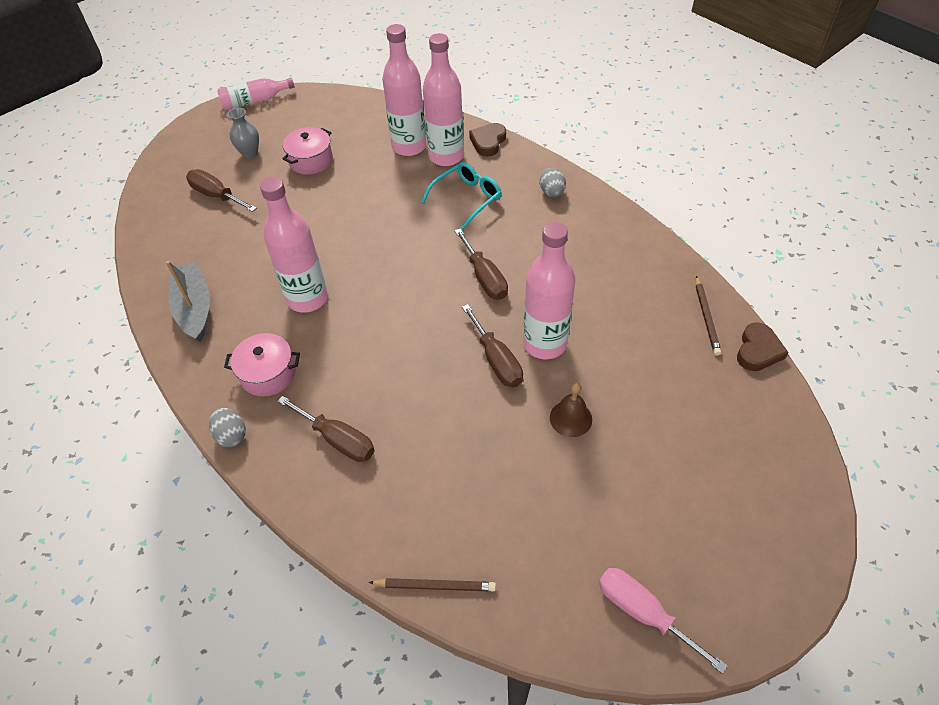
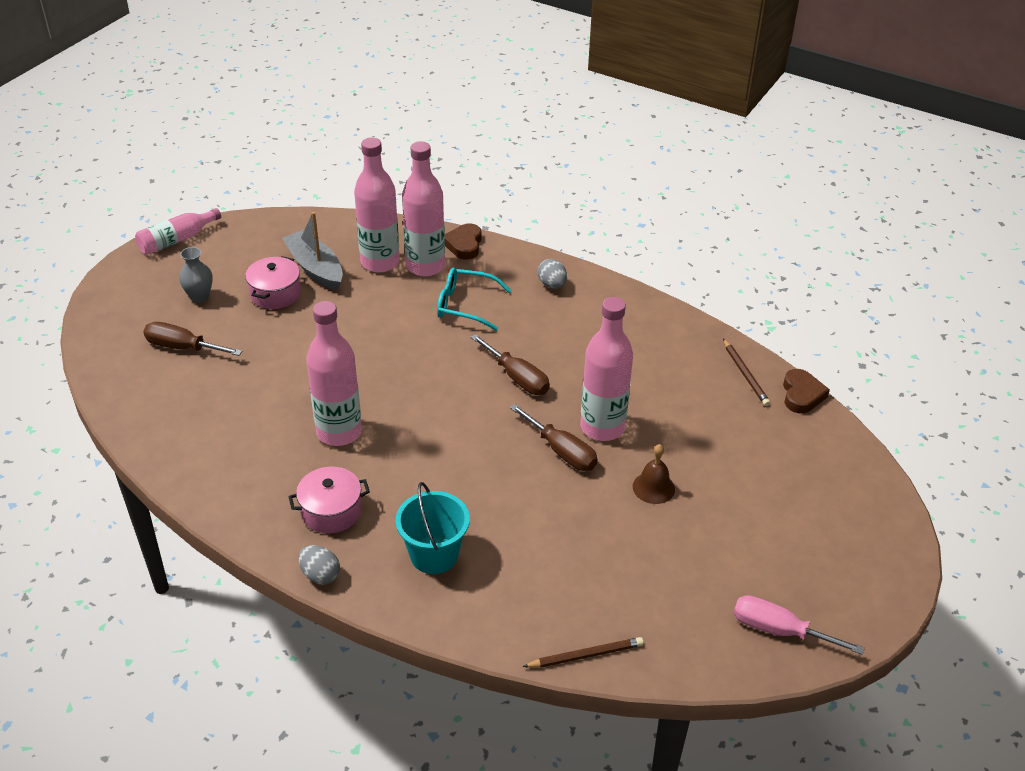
camera: 20 degrees left, 10 degrees down
(194, 308) = (217, 465): grey boat -> grey boat (315, 268)
(338, 439) = (434, 555): brown screwdriver -> turquoise bucket
(466, 199) = (466, 305): turquoise glasses -> turquoise glasses turned 105 degrees counterclockwise

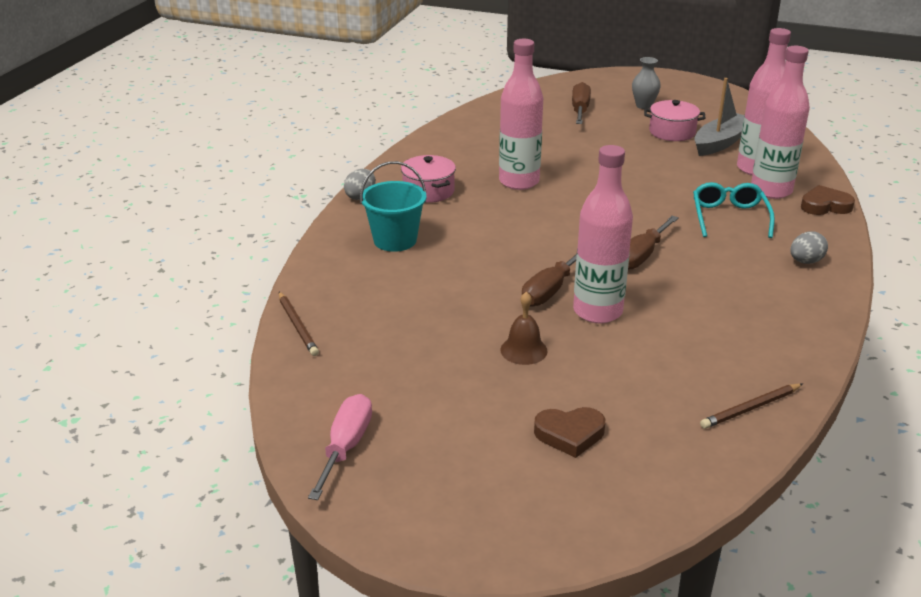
camera: 80 degrees right, 10 degrees down
(177, 240) = (707, 86): pink bottle -> none
(802, 395) = (744, 459): brown heart -> brown heart (570, 434)

